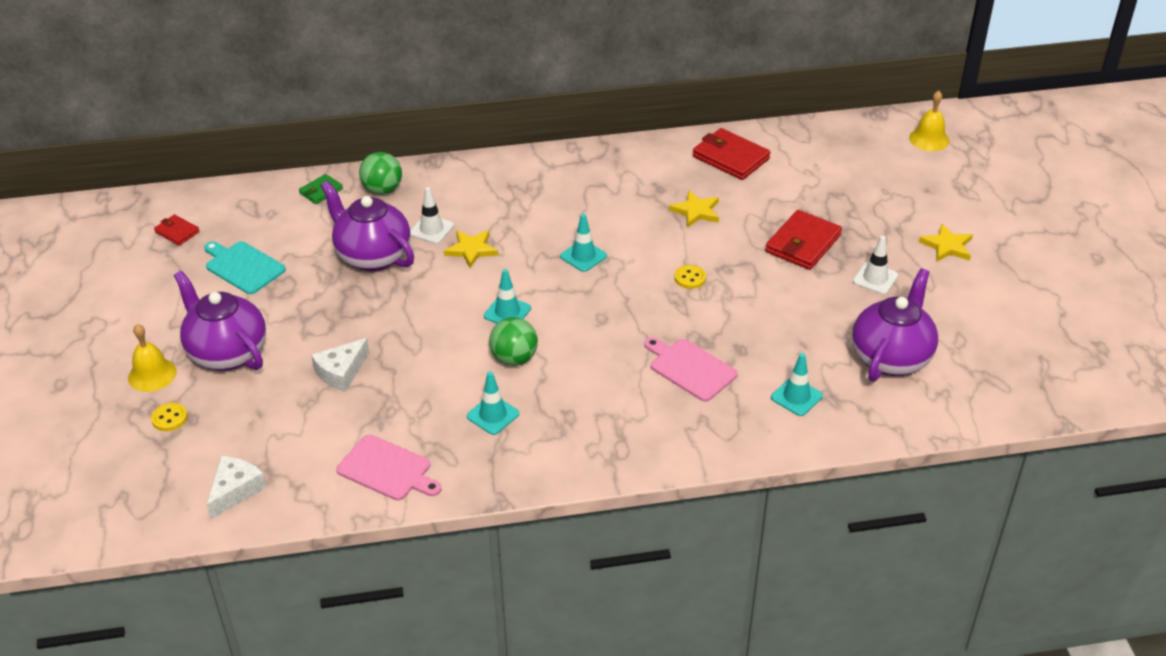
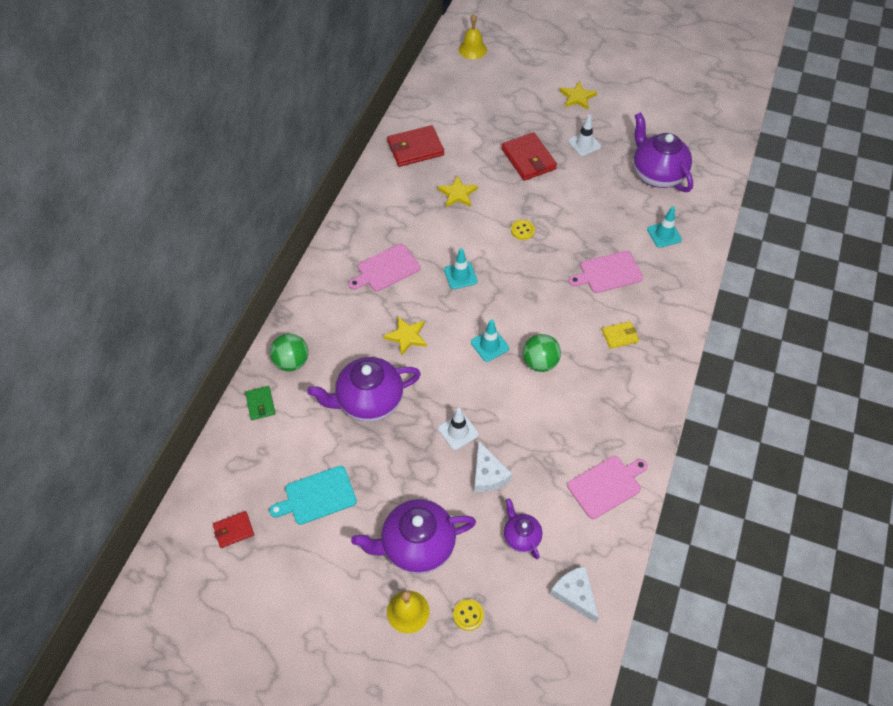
camera: 60 degrees left, 15 degrees up
(281, 424) = (521, 537): none -> purple teapot
(431, 229) = (365, 351): white traffic cone -> white traffic cone (458, 431)
(493, 415) = (588, 399): turquoise traffic cone -> none
(546, 202) = (386, 269): none -> pink cutting board
(603, 410) = (619, 336): none -> yellow wallet

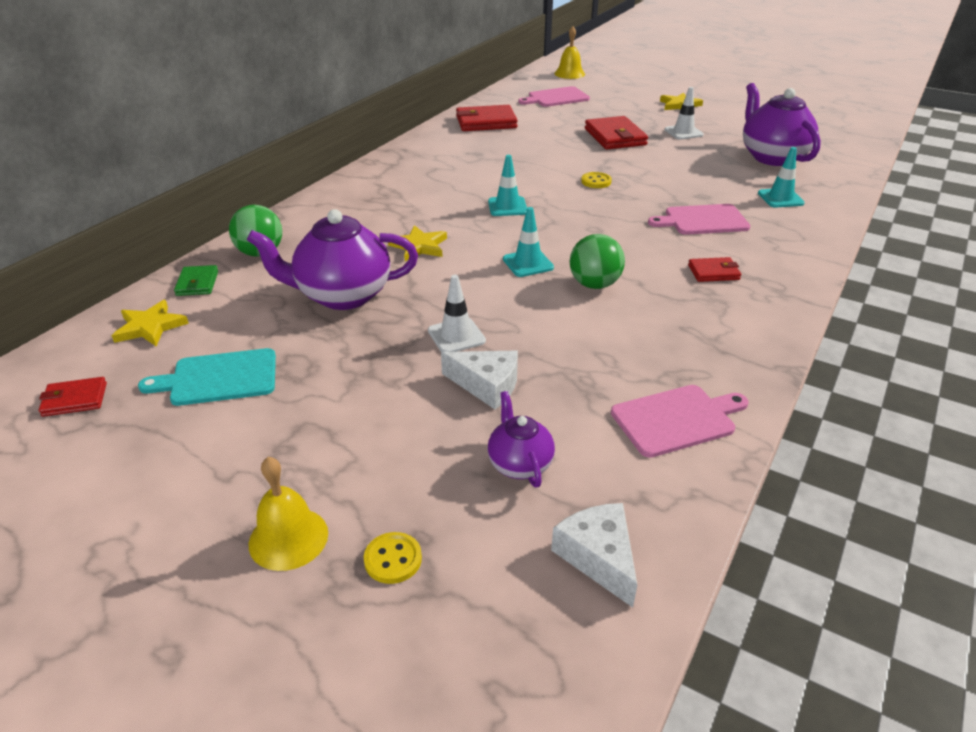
camera: 10 degrees right, 20 degrees down
(386, 269) = (416, 195): pink cutting board -> pink cutting board (556, 98)
(417, 546) = (342, 453): purple teapot -> none
(457, 194) = (524, 152): yellow star -> yellow star (150, 327)
(488, 474) = (487, 385): white cheese -> white cheese turned 60 degrees counterclockwise
(619, 336) = (713, 272): yellow wallet -> red wallet

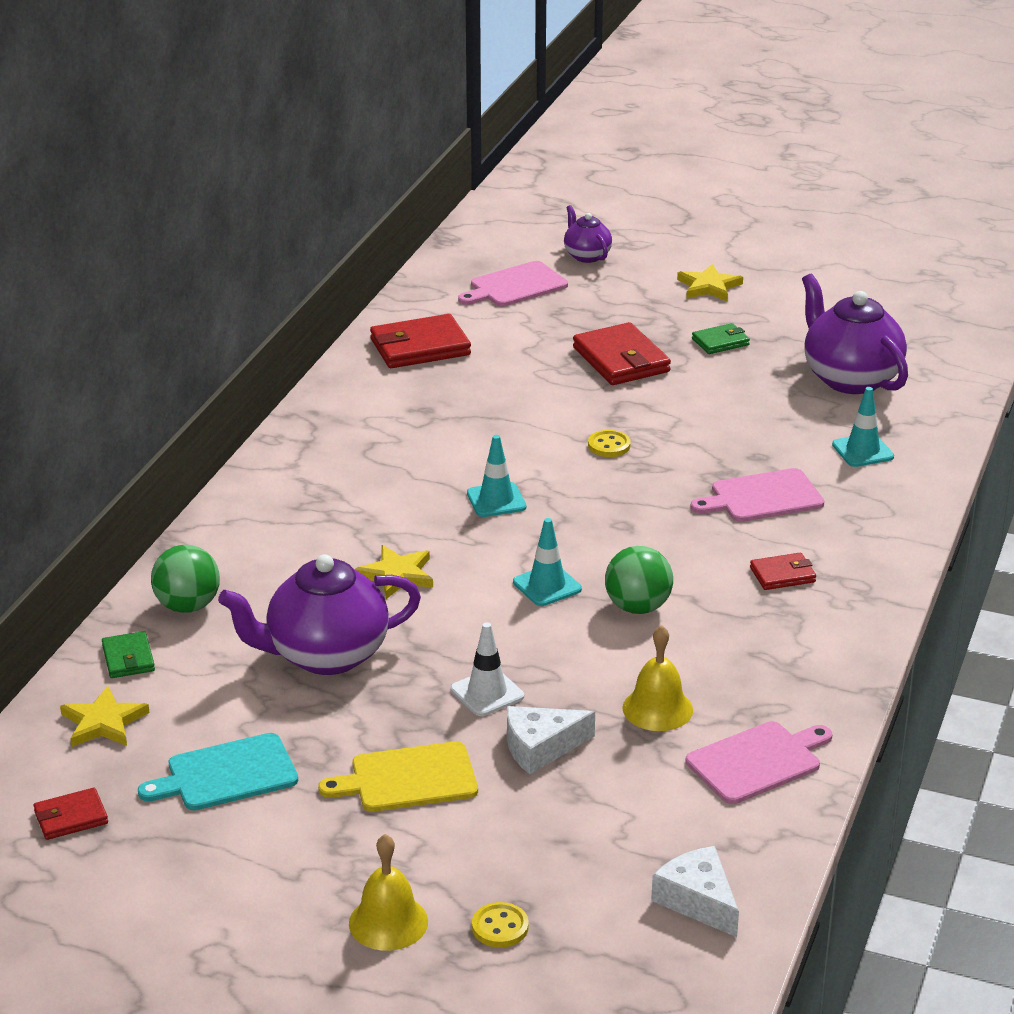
camera: 10 degrees left, 5 degrees down
(365, 399) = (408, 778): none -> yellow cutting board
(487, 385) = (541, 747): white cheese -> white cheese turned 150 degrees clockwise
(519, 464) = (600, 826): purple teapot -> purple teapot (586, 256)
(569, 73) = (524, 230): yellow bell -> yellow bell (657, 709)
(683, 132) = (720, 342): white traffic cone -> green wallet

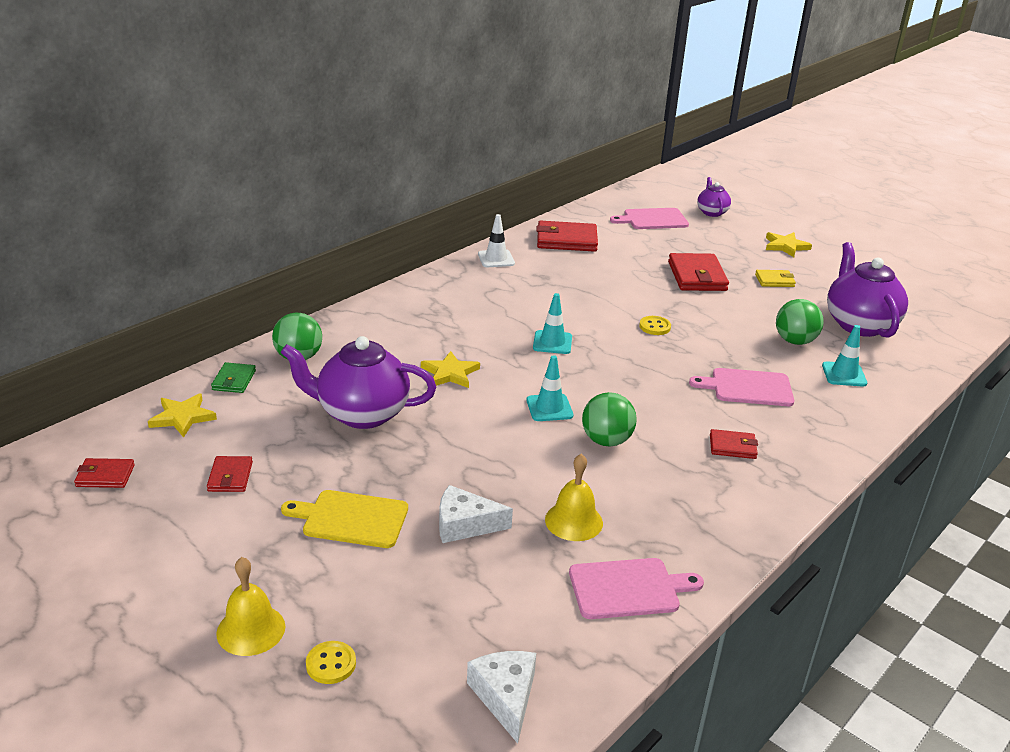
camera: 20 degrees right, 0 degrees up
(226, 774) = (230, 477): turquoise cutting board -> red wallet
(487, 693) = (454, 472): white traffic cone -> white traffic cone (496, 259)
(720, 342) = (774, 281): green wallet -> yellow wallet
(786, 421) = (794, 341): none -> green ball

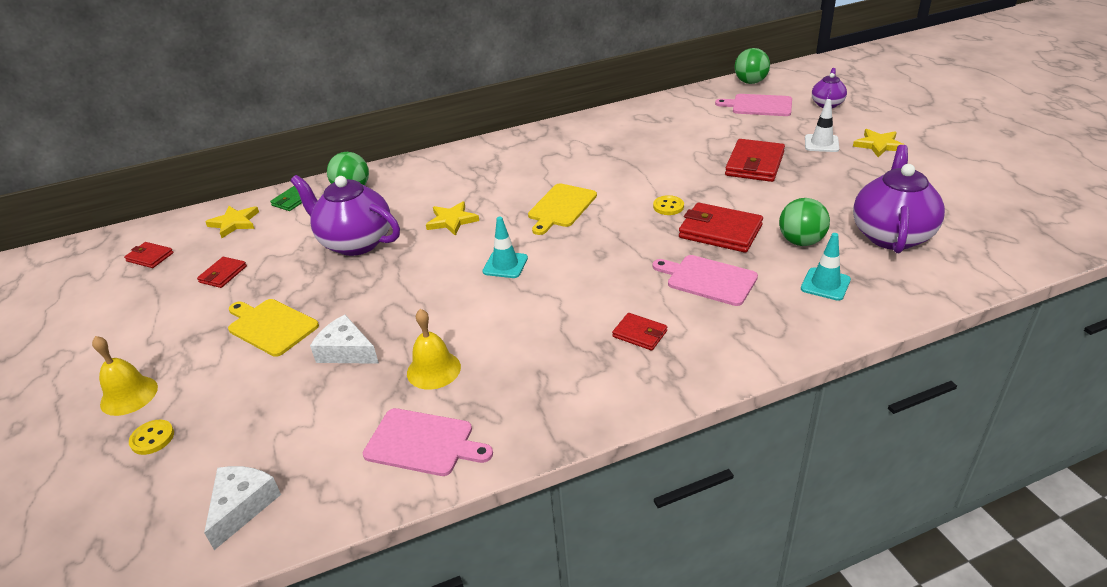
camera: 30 degrees right, 5 degrees up
(496, 259) = (579, 127): white traffic cone -> white traffic cone (821, 143)
(552, 342) = (561, 207): turquoise traffic cone -> yellow cutting board
(566, 240) = (657, 117): red wallet -> red wallet (720, 231)
(606, 441) = (527, 304): green ball -> green ball (750, 82)
(774, 281) = (834, 178): yellow wallet -> none

